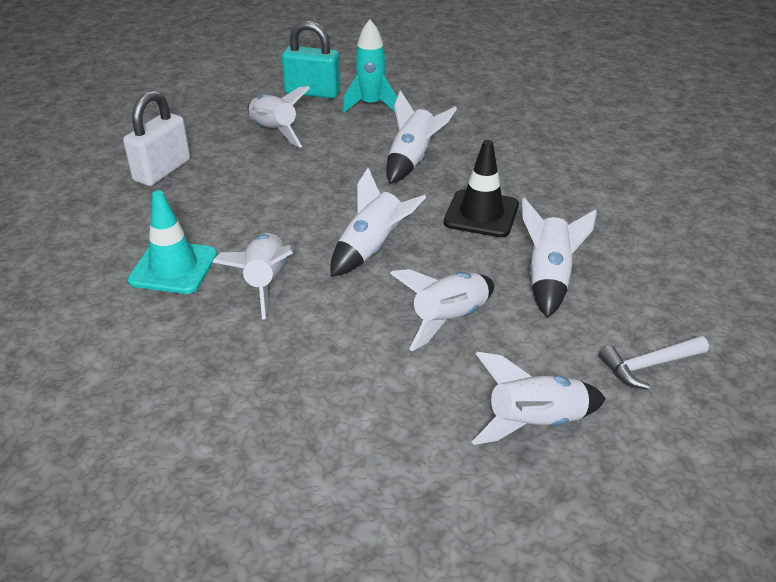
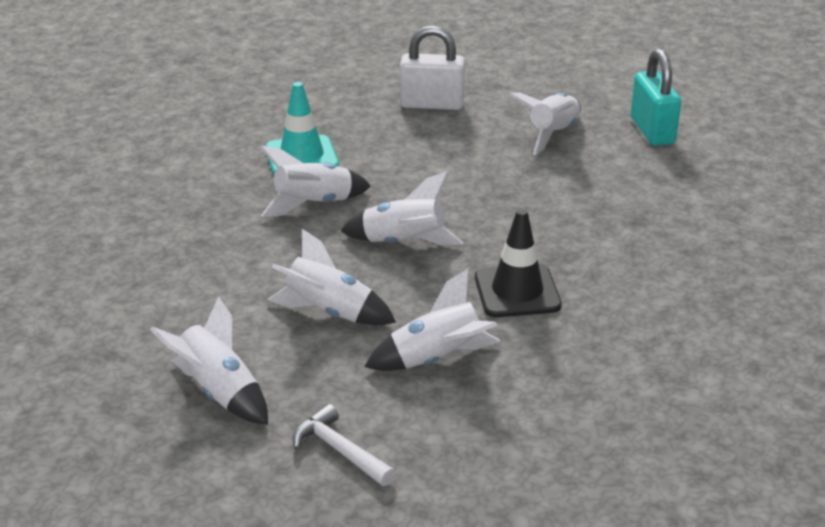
camera: 65 degrees right, 5 degrees down
(371, 105) = (666, 170): turquoise rocket -> none
(412, 160) = (579, 225): white rocket -> none

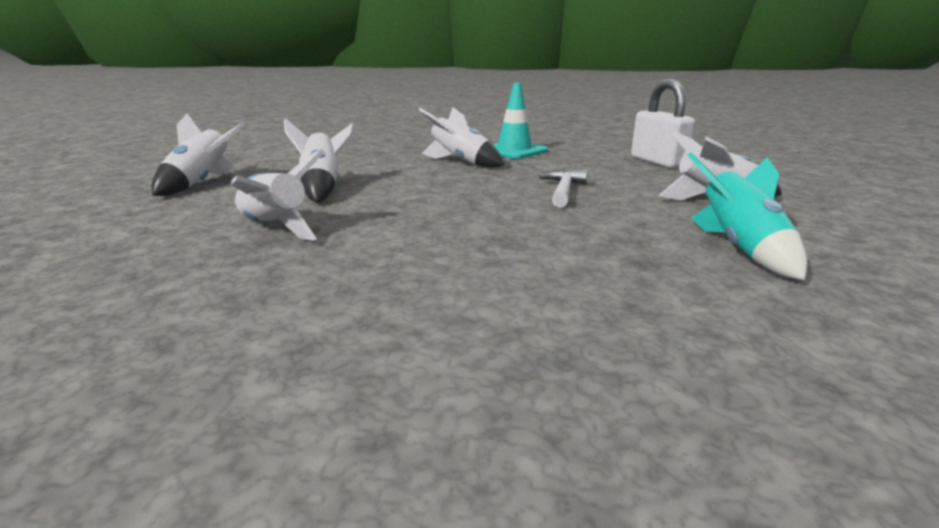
camera: 60 degrees right, 10 degrees down
(339, 450) = (121, 223): white hammer -> white hammer (563, 191)
(403, 243) = (445, 188): white rocket -> none
(517, 291) = (417, 235): black traffic cone -> none
(644, 177) = (739, 248): none -> turquoise rocket
(652, 131) = (842, 234): turquoise padlock -> none

